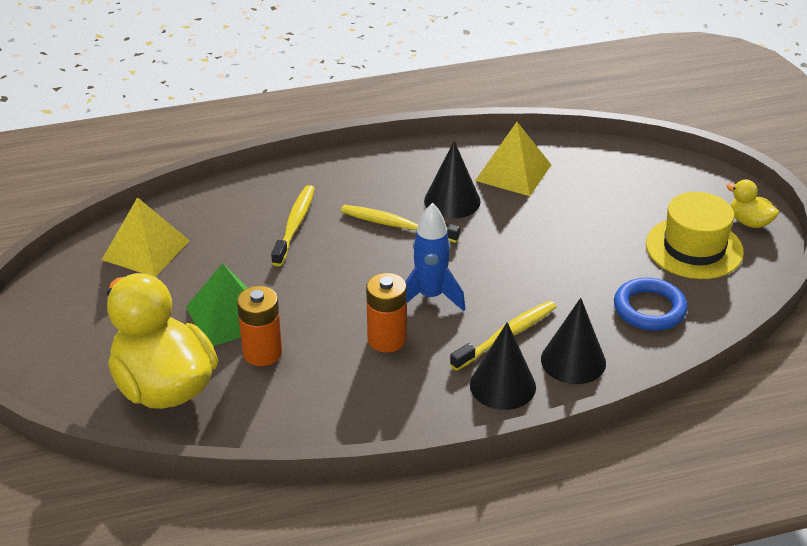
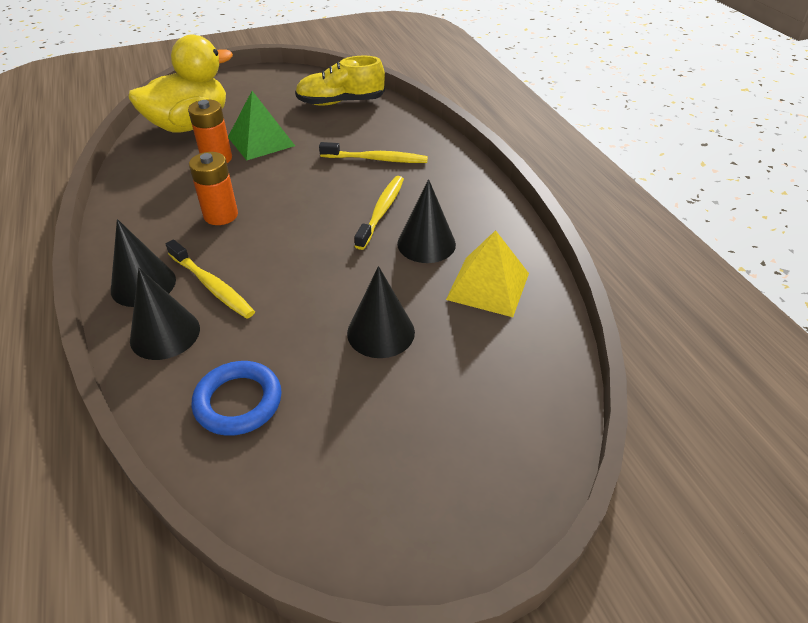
camera: 85 degrees right, 5 degrees up
(145, 250) = (340, 102): yellow pyramid -> yellow shoe
(430, 297) = (275, 236): blue rocket -> none
(569, 232) = (381, 332): none -> black cone
(694, 248) = (357, 456): yellow hat -> none
(749, 222) = (424, 535): yellow duck -> none

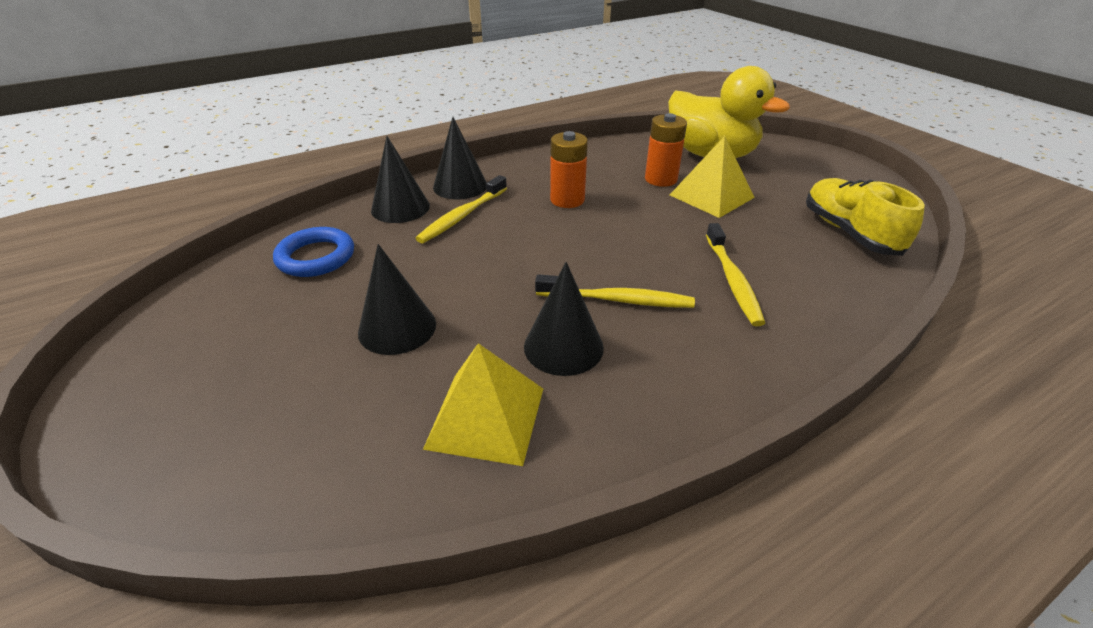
camera: 80 degrees right, 5 degrees down
(261, 141) = (711, 196): green pyramid -> yellow pyramid

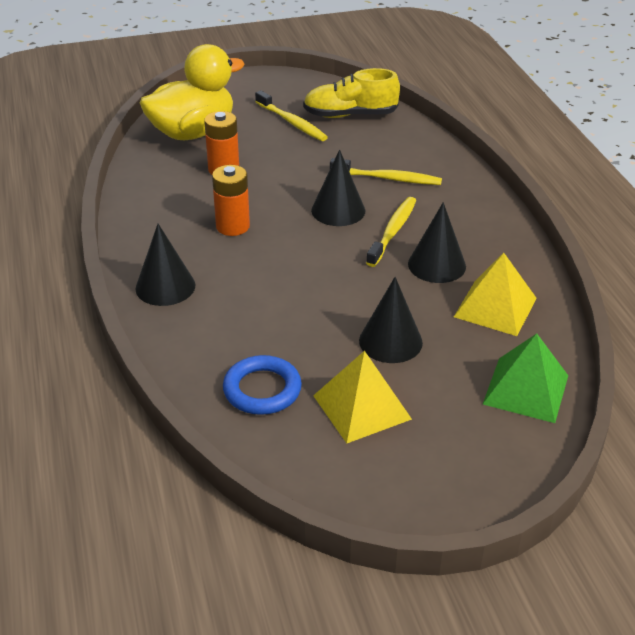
camera: 75 degrees left, 0 degrees up
(301, 472) = (526, 389): none -> green pyramid
(400, 208) = (191, 330): black cone -> black cone (338, 210)
(462, 216) = (230, 291): yellow toothbrush -> yellow toothbrush (292, 122)
(711, 196) = (268, 153): yellow pyramid -> yellow pyramid (362, 407)

